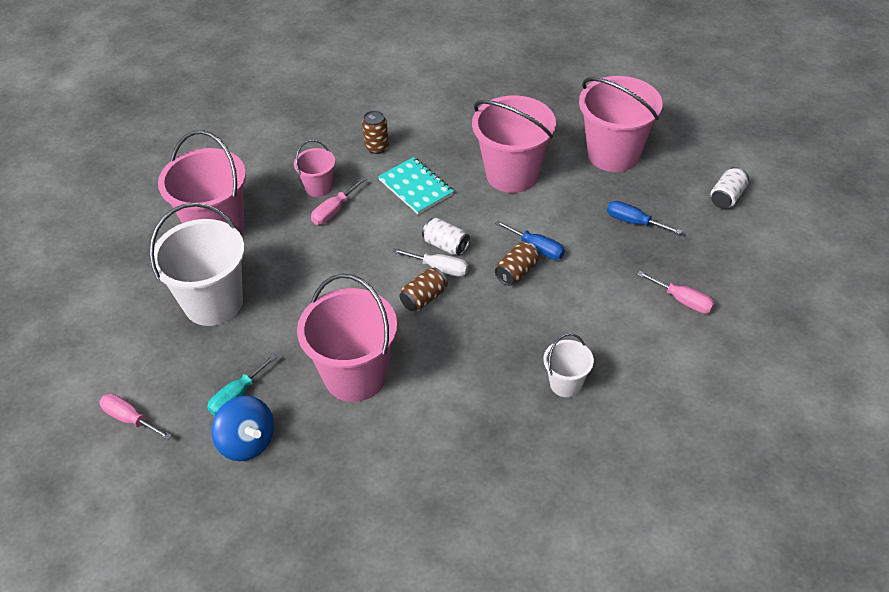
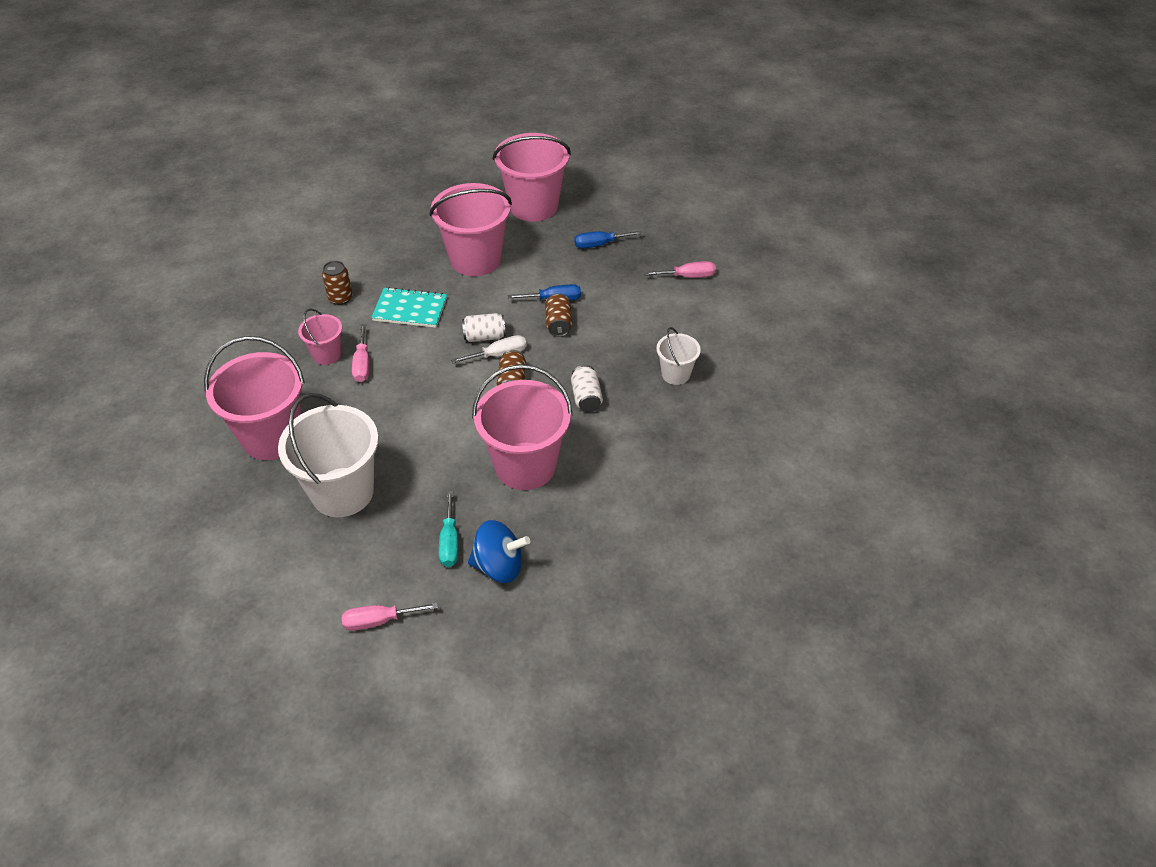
camera: 45 degrees left, 0 degrees up
(727, 197) = (641, 195): white can -> white can (586, 397)

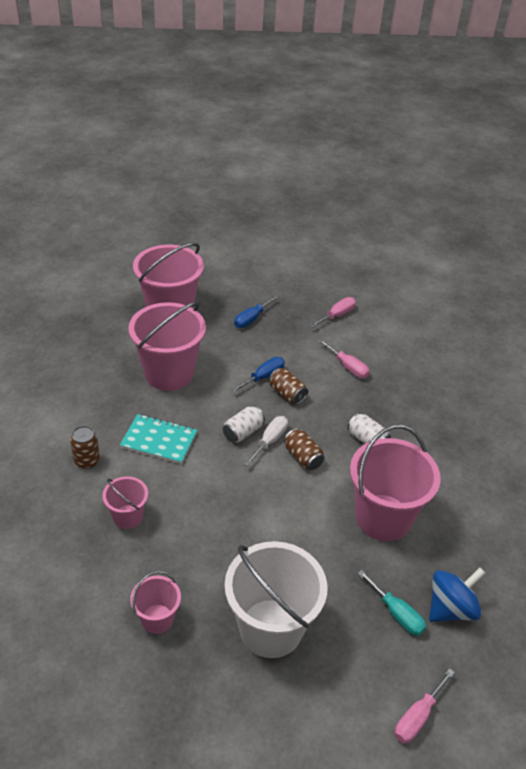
camera: 40 degrees left, 5 degrees down
(272, 437) = (157, 619): pink bucket -> pink bucket, size x0.51
(362, 364) = (168, 508): pink screwdriver -> pink screwdriver (348, 367)
(410, 309) = (159, 440): turquoise notebook -> turquoise notebook turned 45 degrees clockwise
(675, 374) = (405, 390): white bucket -> none

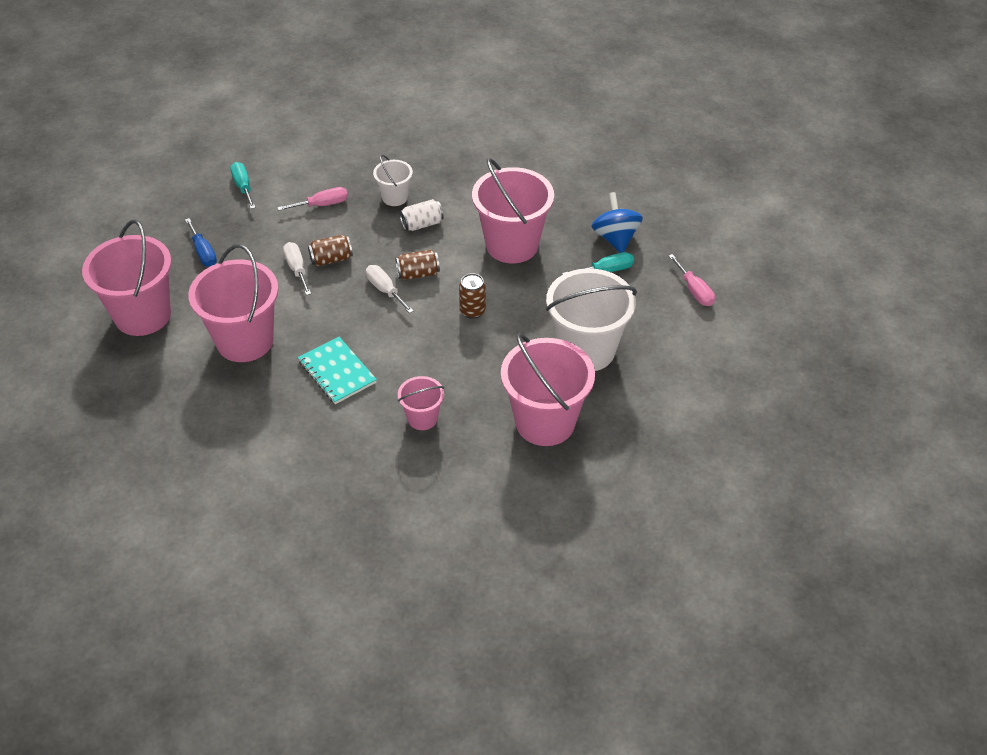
camera: 65 degrees left, 5 degrees up
(87, 461) = (333, 435): brown can -> brown can (472, 311)
(157, 619) = (545, 422): pink bucket -> pink bucket, size x1.97
(159, 440) = (337, 372): turquoise notebook -> turquoise notebook turned 75 degrees counterclockwise
(243, 432) = (363, 306): white can -> none
(263, 377) = (297, 269): blue screwdriver -> white screwdriver
(337, 315) = (243, 187): pink screwdriver -> turquoise screwdriver
(388, 410) = (394, 197): none -> white bucket

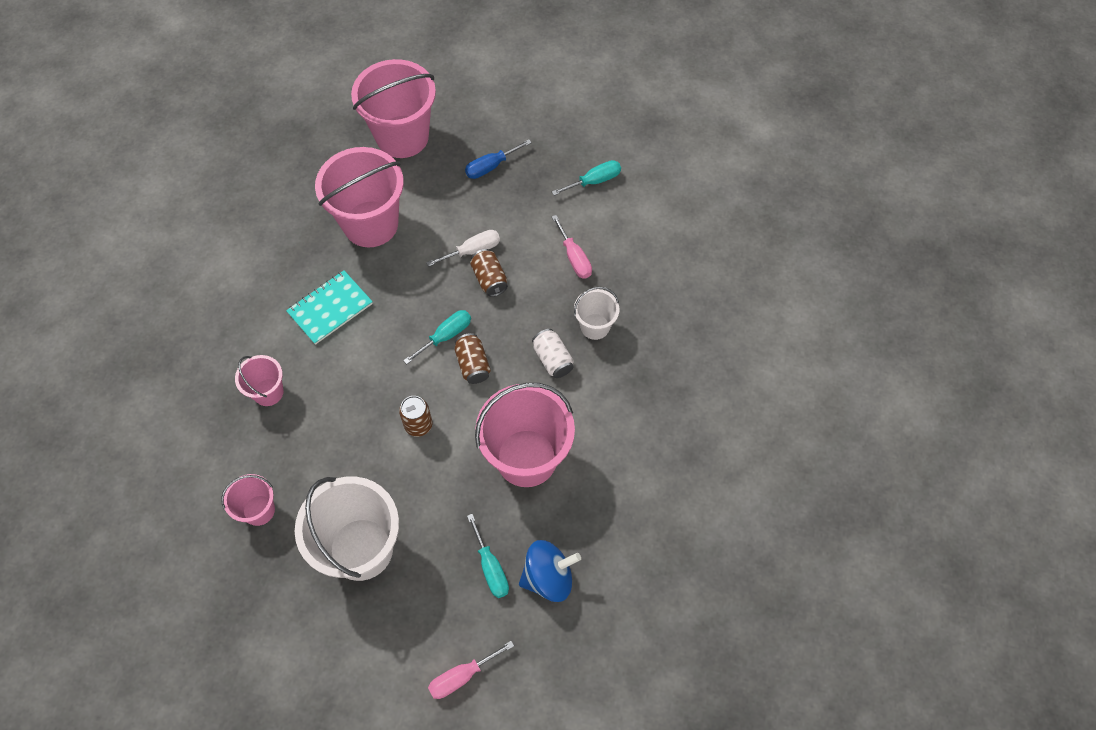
camera: 85 degrees right, 15 degrees up
(385, 290) = (446, 336): white screwdriver -> turquoise screwdriver
(545, 422) = (259, 510): pink bucket -> pink bucket, size x0.51

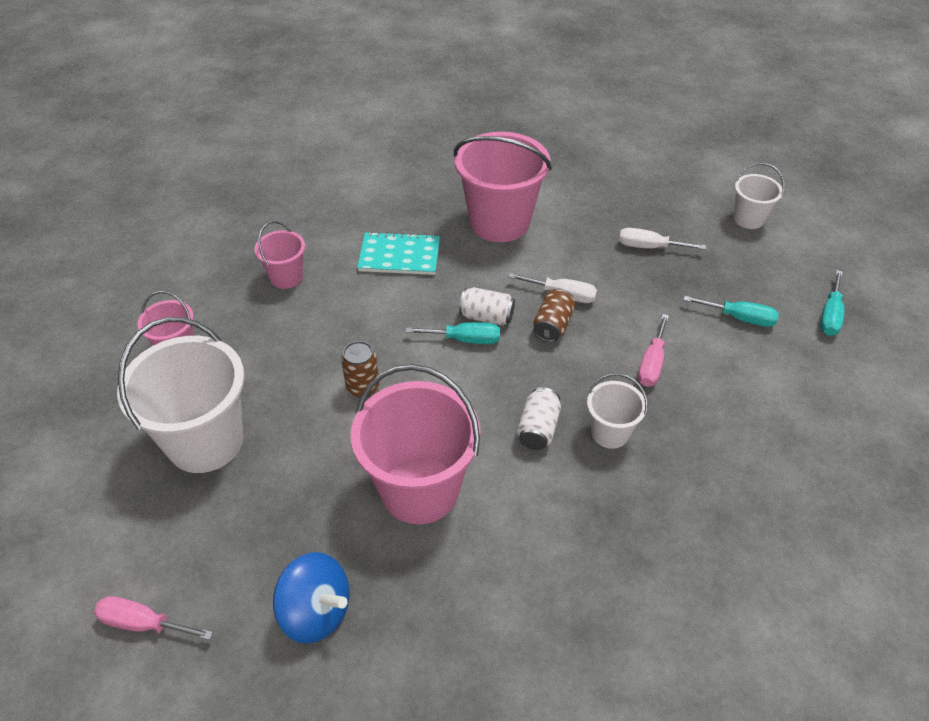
camera: 45 degrees right, 15 degrees down
(402, 137) = (595, 183): pink bucket -> none
(441, 307) = (486, 317): none -> white can
(473, 364) = (462, 378): brown can -> none
(491, 166) = (649, 247): blue screwdriver -> white screwdriver
(491, 567) = (279, 553): turquoise screwdriver -> turquoise screwdriver (830, 315)
(532, 93) = (748, 219): none -> white bucket

